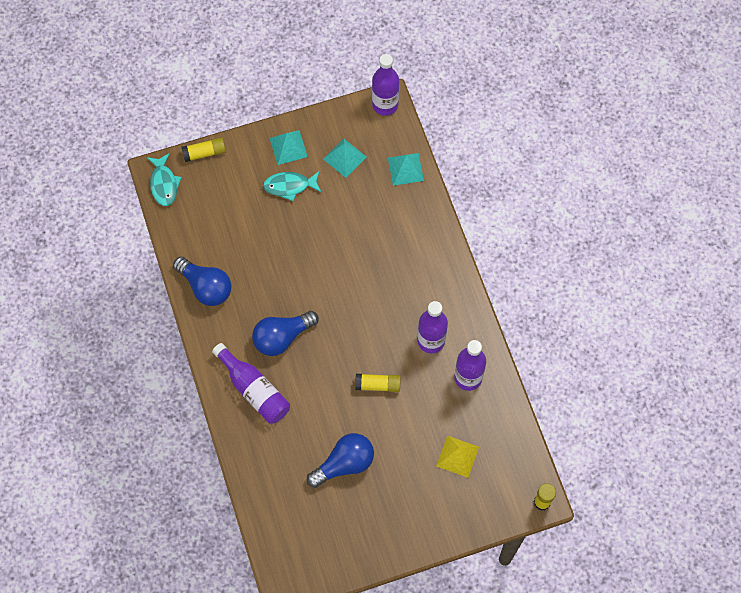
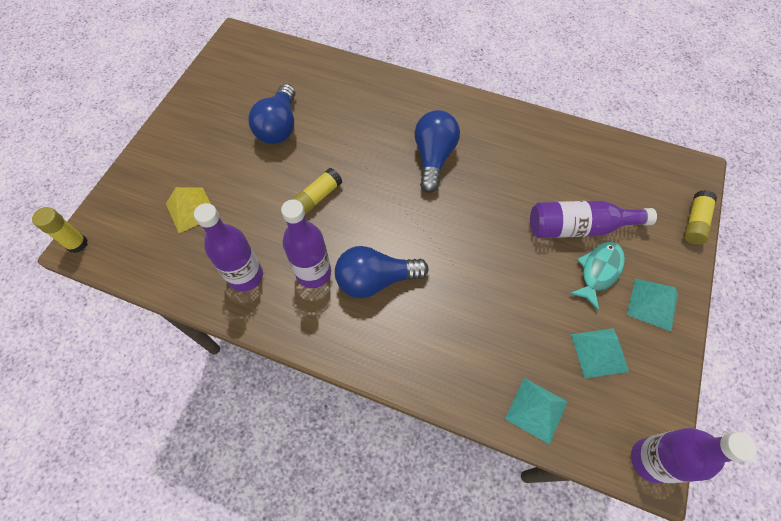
camera: 130 degrees right, 5 degrees down
(164, 184) = (676, 168): turquoise fish -> none
(206, 287) = (534, 135): blue light bulb -> blue light bulb (375, 280)
(254, 390) = (404, 109): purple bottle -> purple bottle (579, 227)

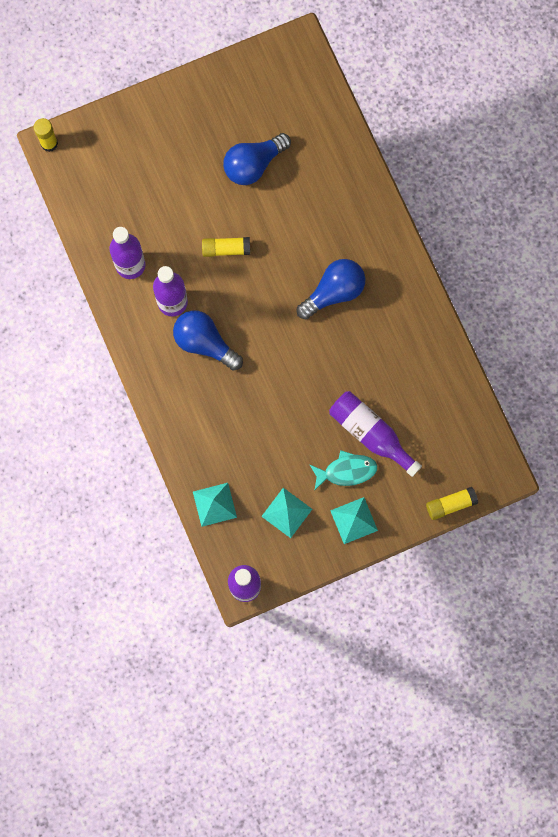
camera: 45 degrees right, 15 degrees up
(191, 210) = (137, 182): yellow pyramid -> none

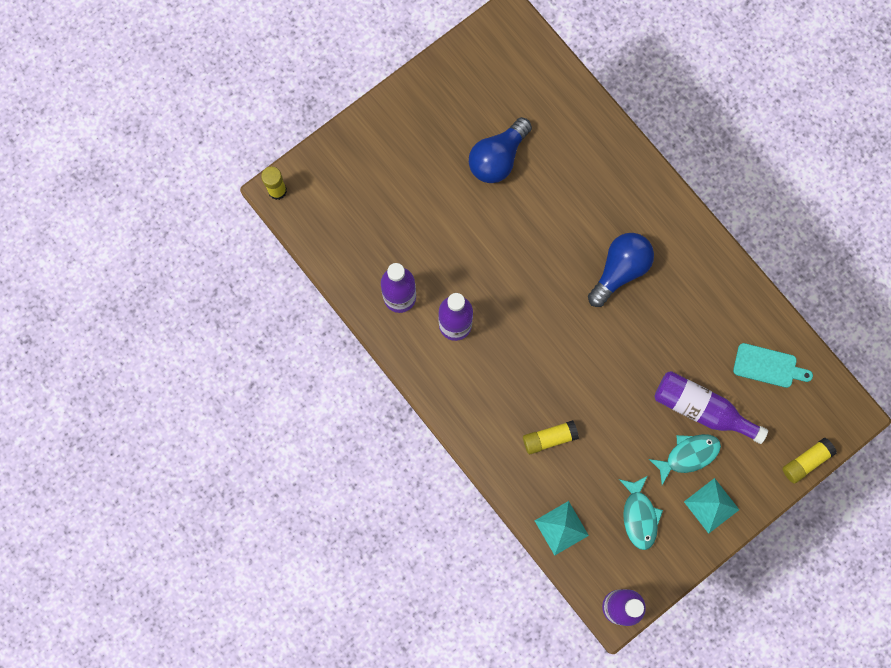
camera: 15 degrees left, 0 degrees up
(205, 343) = (501, 359): blue light bulb -> none
(226, 249) = (495, 254): yellow glue stick -> yellow glue stick (549, 438)
(287, 512) = (639, 516): turquoise pyramid -> turquoise fish
(442, 411) = (768, 366): none -> turquoise cutting board

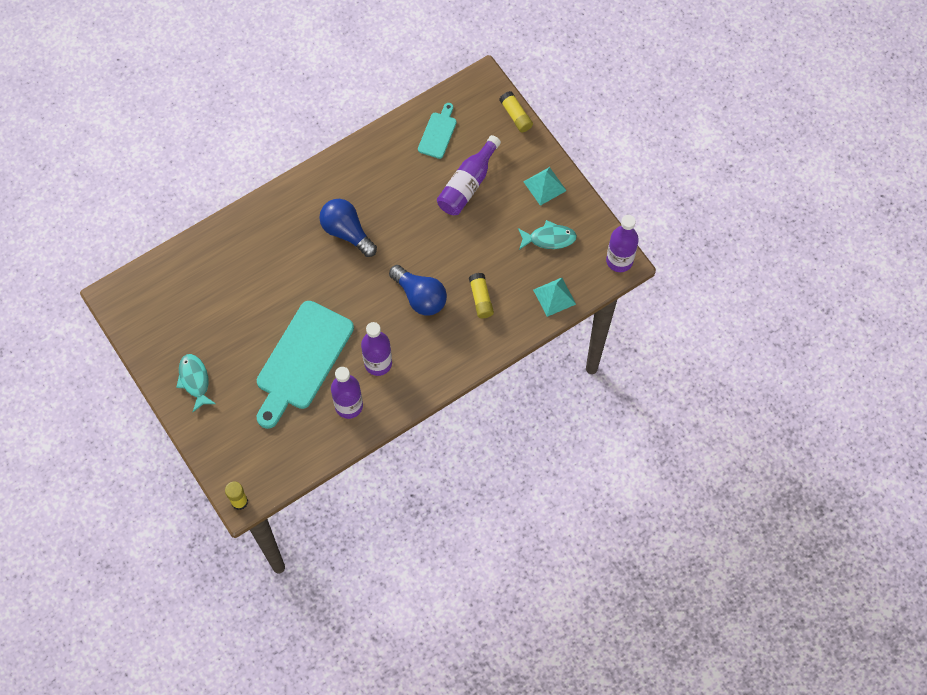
camera: 85 degrees left, 10 degrees down
(451, 238) = (302, 360): none -> turquoise cutting board
(498, 158) = (236, 317): blue light bulb -> blue light bulb (420, 296)
(688, 455) = (503, 198): turquoise fish -> turquoise fish (195, 380)

